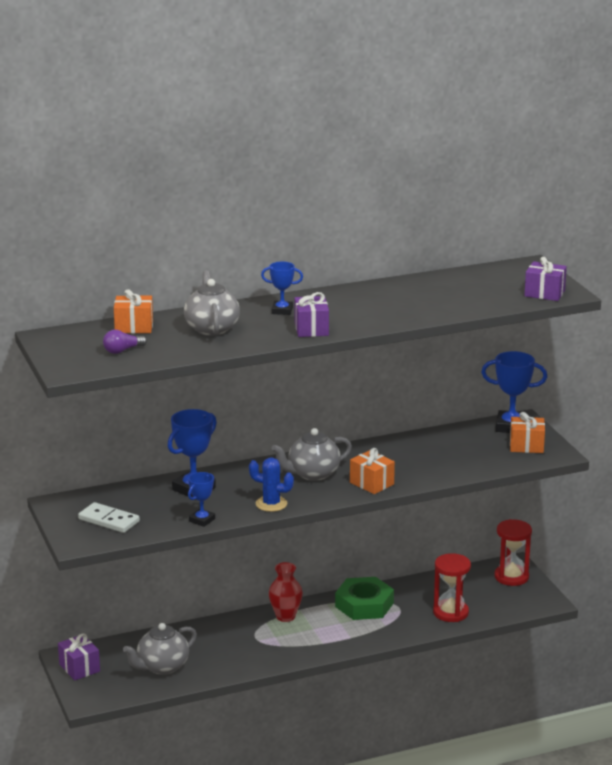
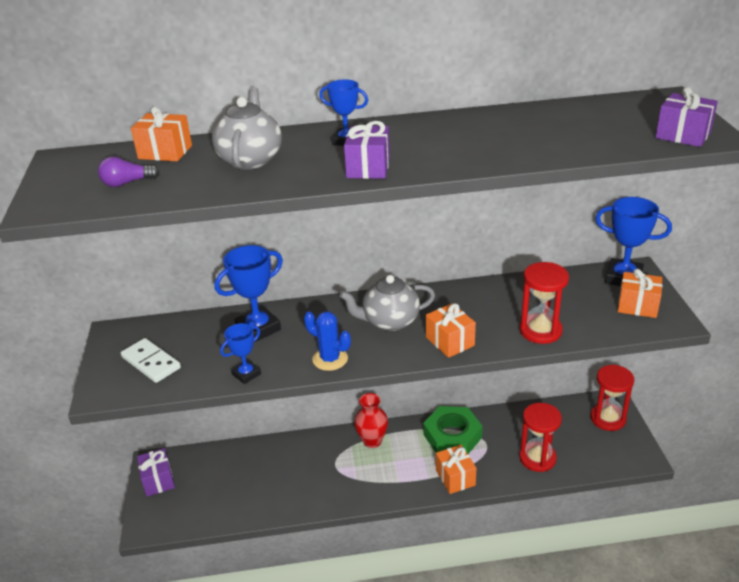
camera: 15 degrees right, 10 degrees up
(162, 667) = (233, 491): grey teapot -> none
(376, 634) = (455, 477): none -> orange gift
(447, 470) = (540, 331): none -> red hourglass

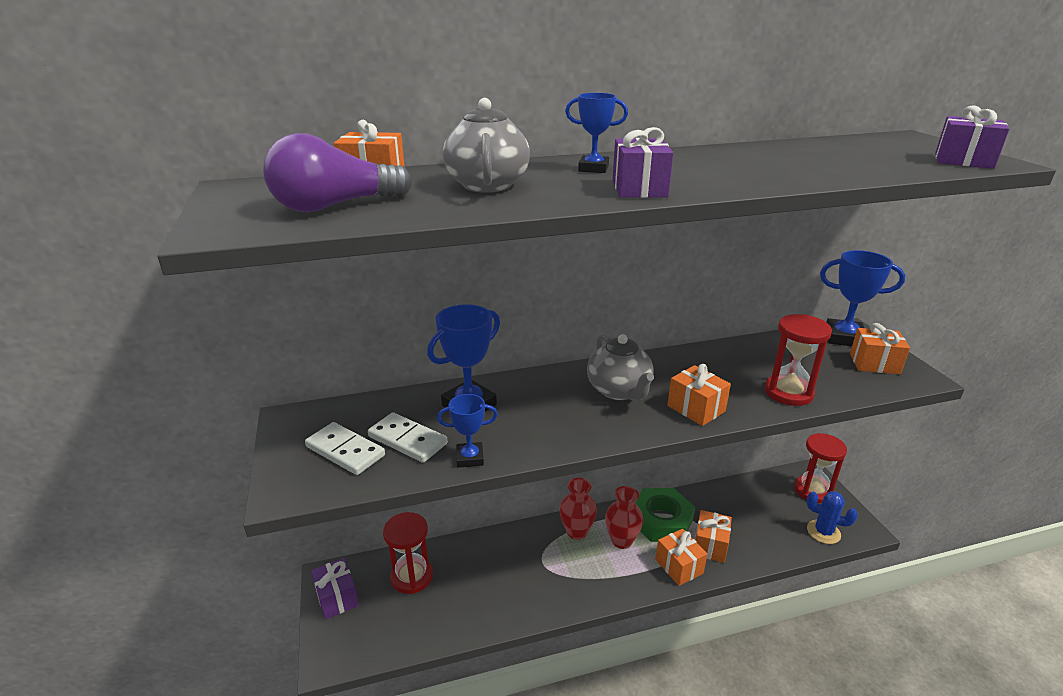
camera: 10 degrees left, 5 degrees down
(127, 183) = (335, 206): purple light bulb -> purple light bulb, size x1.86
(201, 356) = (408, 440): none -> white domino
(246, 374) = (470, 458): blue trophy -> blue trophy turned 45 degrees clockwise
(330, 359) = (566, 435): blue cactus -> blue cactus (823, 532)
(389, 321) = (619, 391): grey teapot -> grey teapot turned 90 degrees counterclockwise
(410, 451) = (622, 540): none -> red vase
(490, 461) = (710, 545): none -> orange gift
(537, 458) = (758, 538): red hourglass -> red hourglass (412, 577)

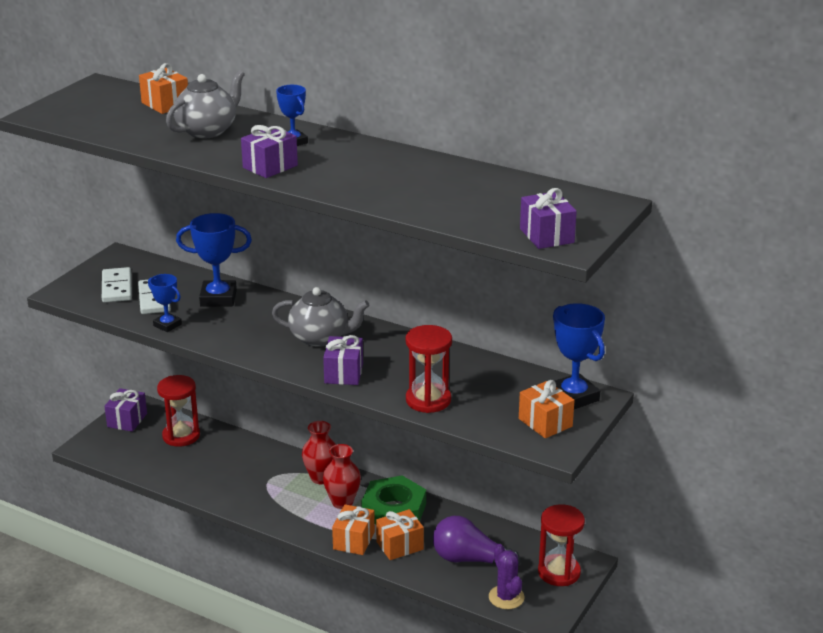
camera: 45 degrees right, 0 degrees up
(335, 206) = (109, 117): purple light bulb -> purple light bulb (469, 559)
(619, 391) = (320, 338): grey teapot -> grey teapot turned 105 degrees counterclockwise
(696, 408) = (343, 373): orange gift -> purple gift
(823, 532) = (506, 597): blue cactus -> purple cactus

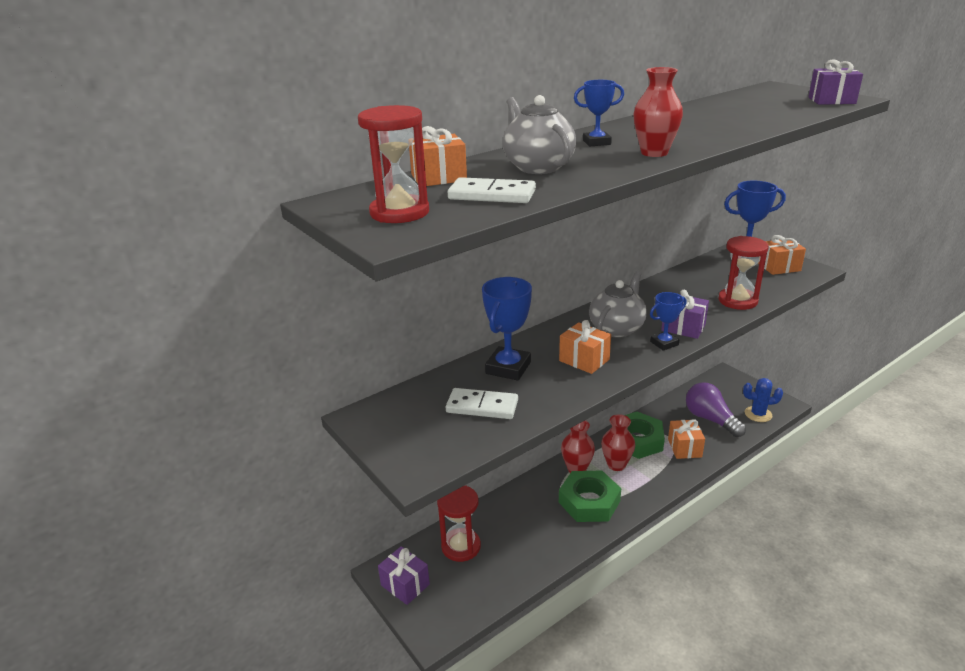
camera: 65 degrees left, 0 degrees up
(116, 287) = (437, 429): white domino -> white domino (492, 195)
(167, 325) = (545, 406): blue trophy -> blue trophy (664, 343)
(270, 166) = (654, 153): purple gift -> red vase
(275, 495) = (589, 501): none -> green nut
(354, 540) = (671, 470): orange gift -> orange gift (584, 360)
(469, 559) = (710, 419): purple light bulb -> purple light bulb turned 105 degrees clockwise
(506, 597) = (758, 414): purple cactus -> blue cactus
(559, 572) = (734, 386): red hourglass -> red hourglass (399, 212)

